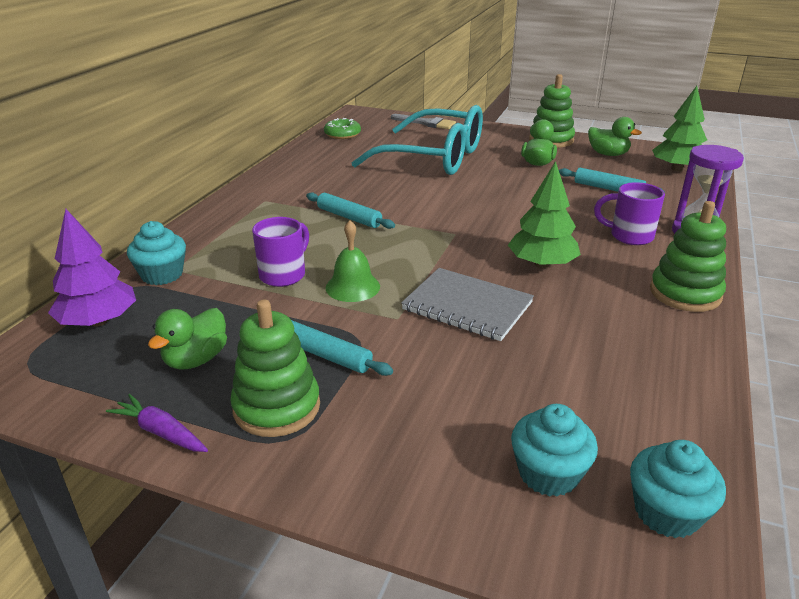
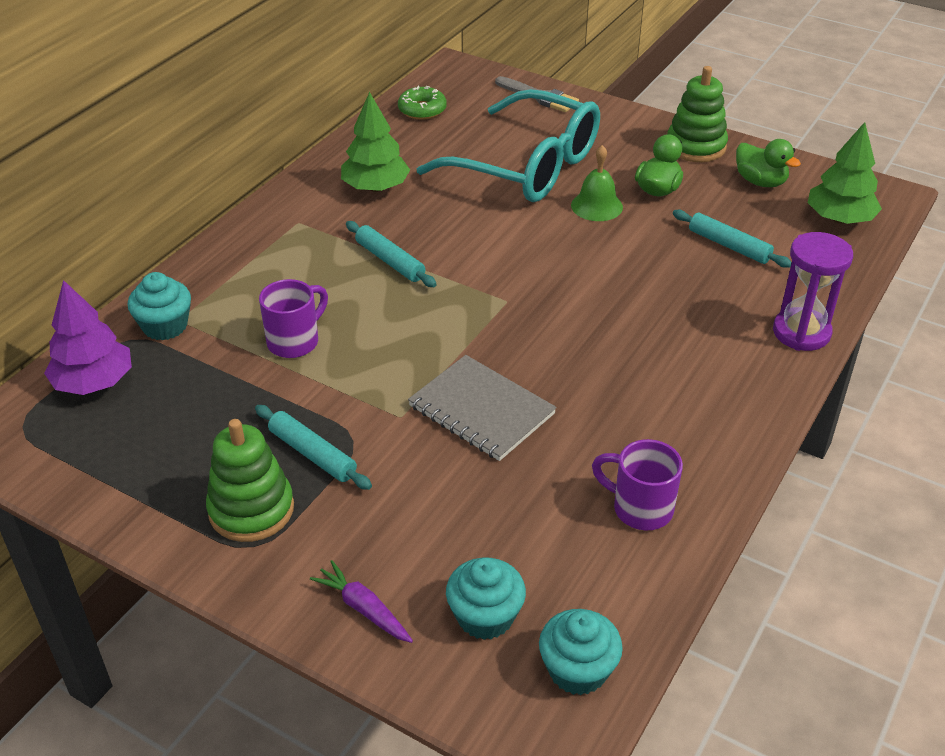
camera: 10 degrees right, 10 degrees up
(161, 432) = (139, 522): purple carrot -> purple carrot (363, 609)
(196, 359) = (184, 443): green duck -> none
(352, 287) = (365, 368): green bell -> green bell (596, 206)
(542, 264) = (590, 360): green tree -> green tree (376, 187)
(629, 236) = (715, 328): purple mug -> purple mug (640, 508)
(685, 293) = (736, 422): green stacking toy -> none

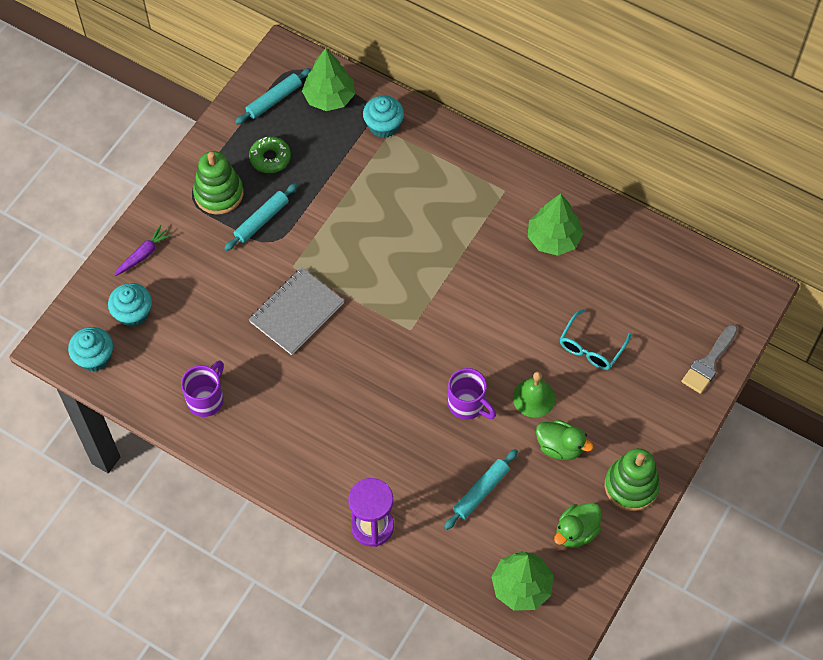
camera: 90 degrees right, 20 degrees up
(94, 382) = (329, 97): purple tree -> green tree
(295, 341) = (367, 201): purple mug -> purple mug (468, 405)
(390, 261) = (457, 253): turquoise rolling pin -> turquoise rolling pin (274, 100)
(422, 110) = (677, 268): green donut -> green donut (270, 158)
(525, 165) = (591, 346): turquoise glasses -> turquoise glasses, size x0.46

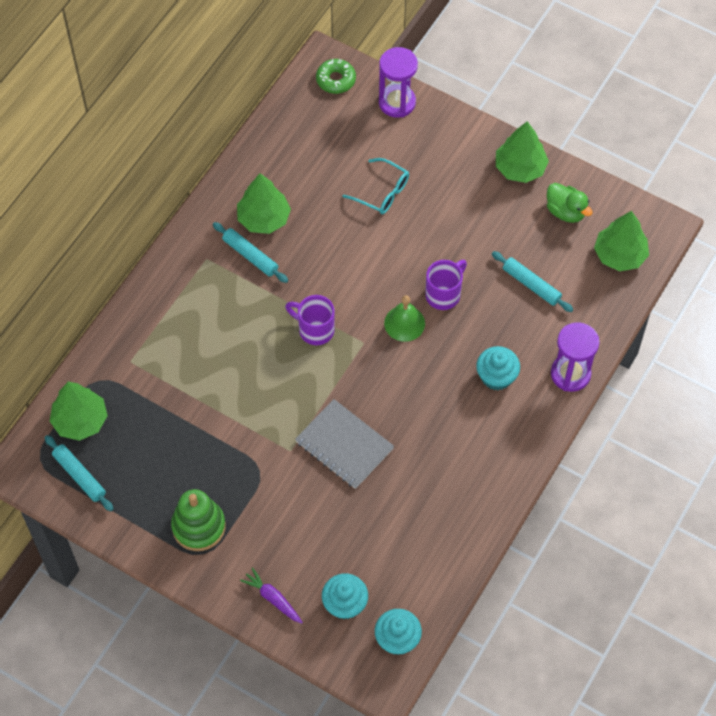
camera: 90 degrees left, 0 degrees up
(206, 399) = (443, 526): purple mug -> purple mug (315, 330)
(261, 220) = (234, 482): turquoise rolling pin -> turquoise rolling pin (250, 256)
(270, 158) = (156, 477): green donut -> green donut (336, 80)
(383, 126) = (121, 368): turquoise cupcake -> turquoise cupcake (496, 376)
(534, 398) = (435, 240): green bell -> green bell (404, 323)
(560, 447) = (484, 221): green duck -> none
(631, 486) = (520, 168): green stacking toy -> green tree
(709, 362) = (397, 102): grey brush -> purple hourglass

